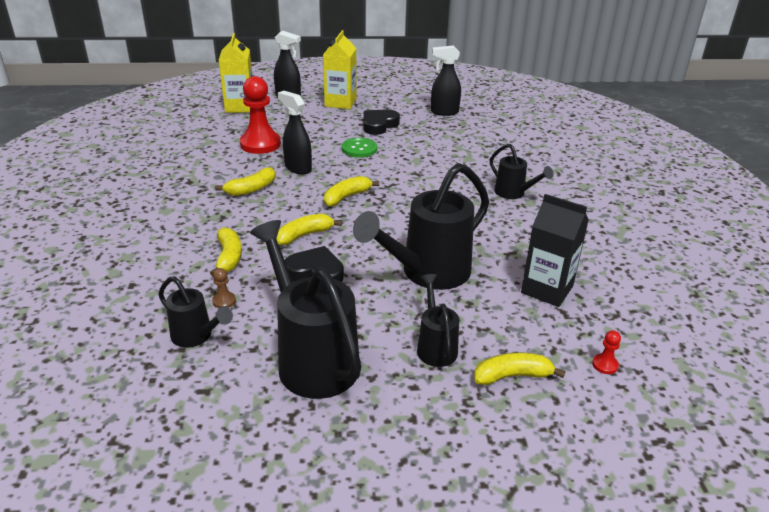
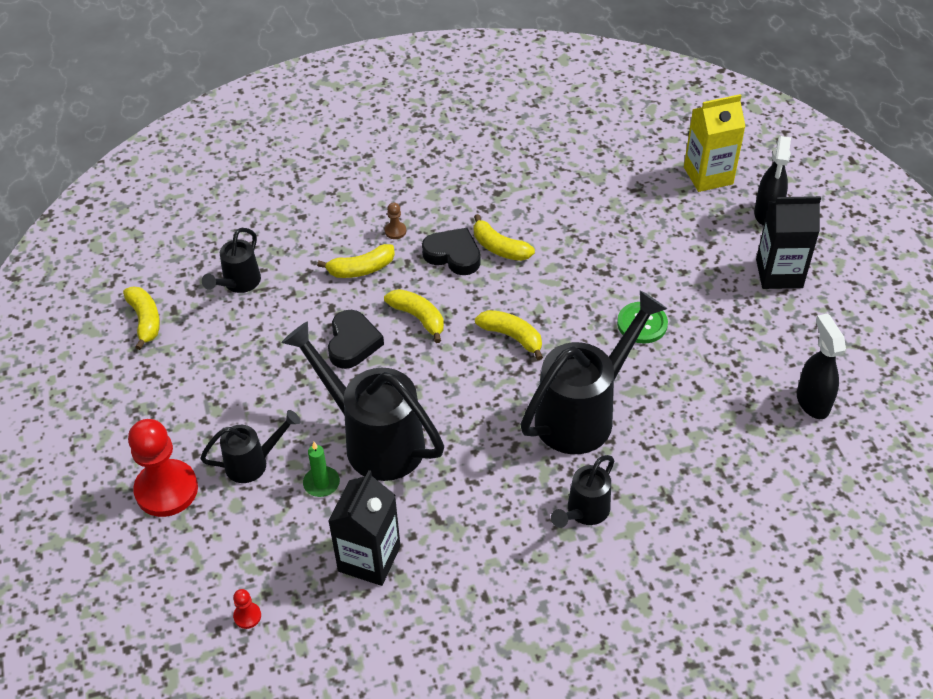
camera: 80 degrees right, 15 degrees up
(224, 301) = (291, 287): brown pawn -> brown pawn (395, 231)
(260, 144) = (611, 225): red pawn -> red pawn (166, 490)
(297, 168) = (565, 275): black spray bottle -> none
(312, 358) = (222, 371): black watering can -> black watering can (583, 413)
(340, 102) = (779, 273): yellow carton -> black carton
(379, 125) = (725, 331): black heart -> black heart (453, 255)
(467, 306) = (321, 483): none -> green candle
(512, 376) = (219, 532): yellow banana -> yellow banana (145, 320)

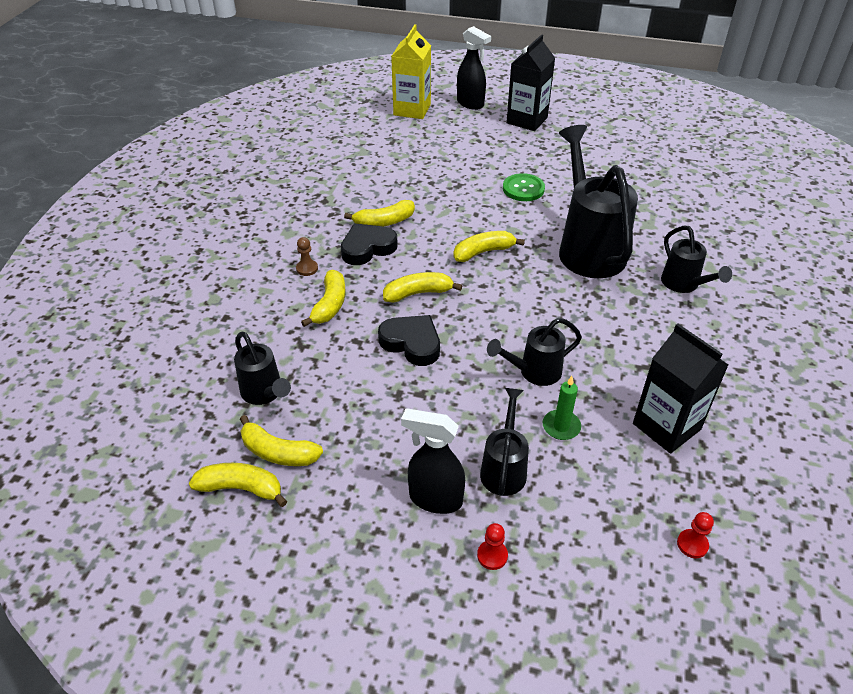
camera: 60 degrees left, 5 degrees down
(166, 490) = (492, 555): red pawn -> red pawn, size x0.41
(188, 322) = (278, 452): none -> yellow banana
(374, 440) = (534, 372): black watering can -> black watering can, size x0.52
(812, 402) = (646, 152): black spray bottle -> black spray bottle (435, 499)

